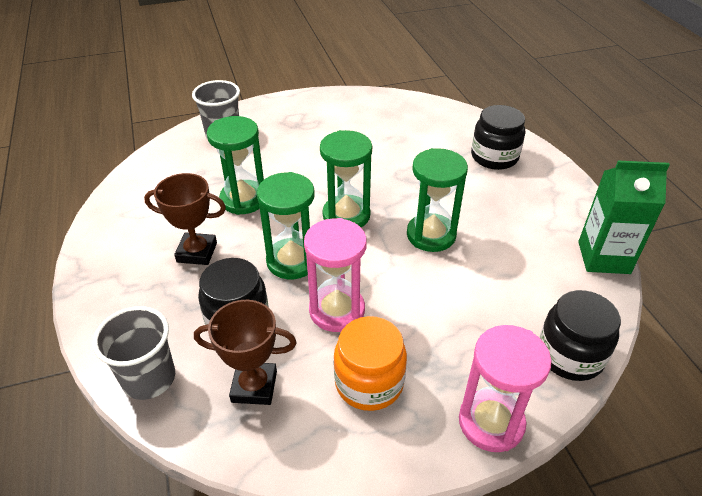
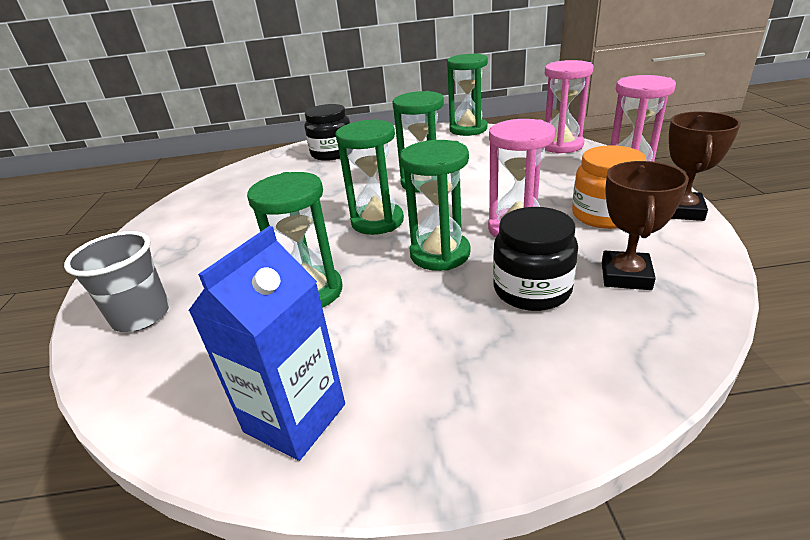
camera: 75 degrees left, 10 degrees down
(128, 220) = (295, 418): none -> blue carton
(149, 378) = (636, 359): grey cup -> none
(197, 252) = (403, 329): brown trophy -> brown trophy (681, 211)
(570, 355) = (561, 145): black jar -> pink hourglass
(603, 257) = (468, 129): green carton -> green hourglass

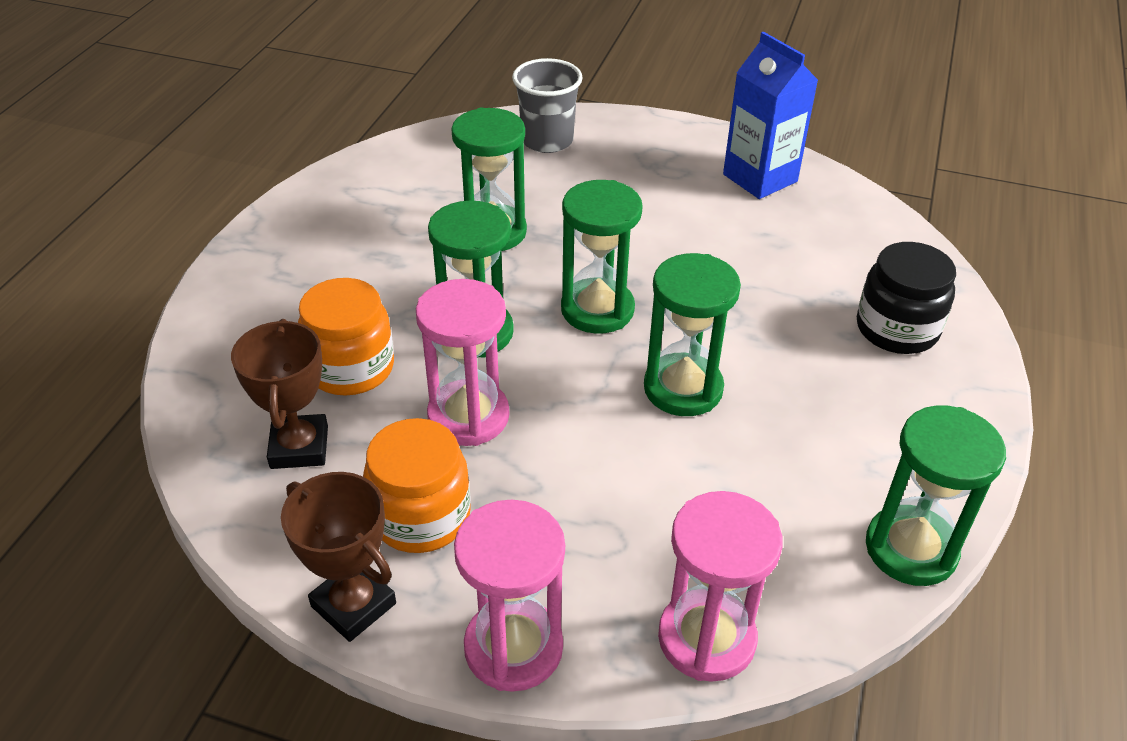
camera: 110 degrees right, 10 degrees up
(295, 418) = (346, 199): blue carton -> blue carton (760, 178)
(532, 289) = (351, 368): black jar -> orange jar
(625, 276) = (299, 447): brown trophy -> brown trophy turned 45 degrees clockwise

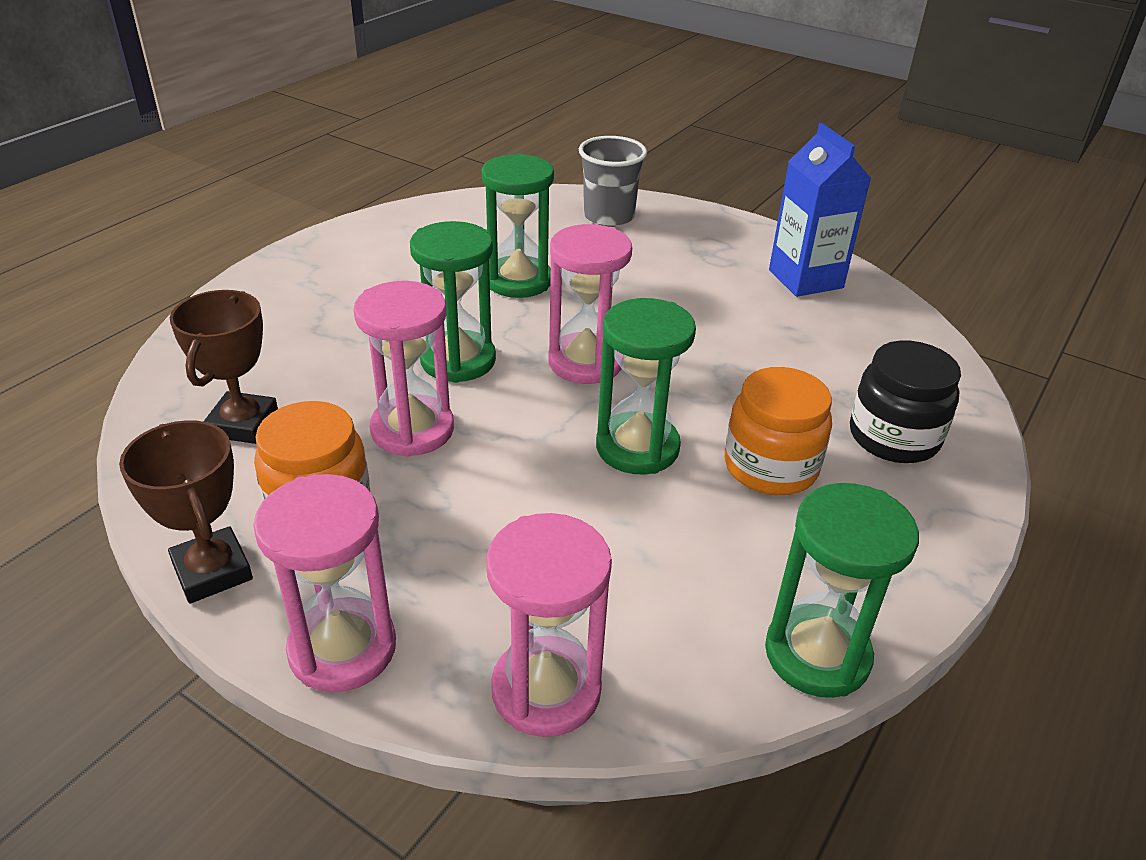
camera: 15 degrees right, 5 degrees down
(351, 368) = (327, 368): orange jar -> orange jar (770, 467)
(597, 309) = (585, 362): green hourglass -> pink hourglass

